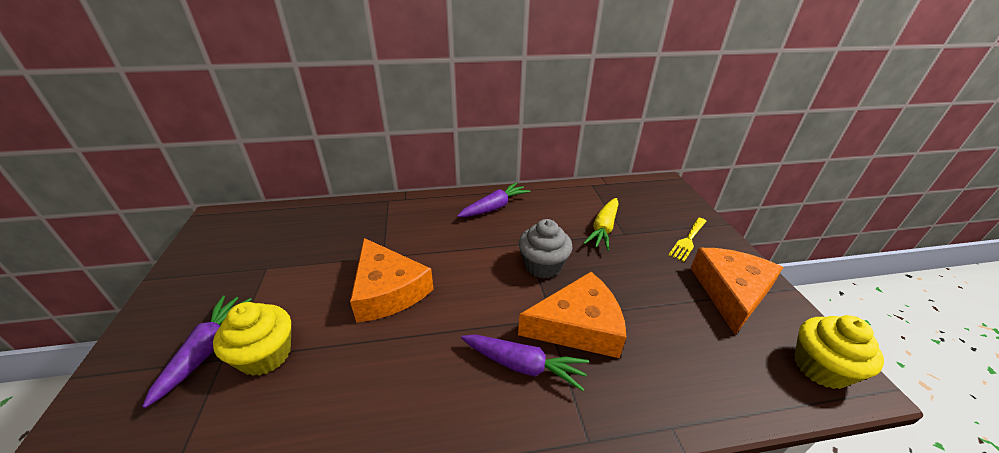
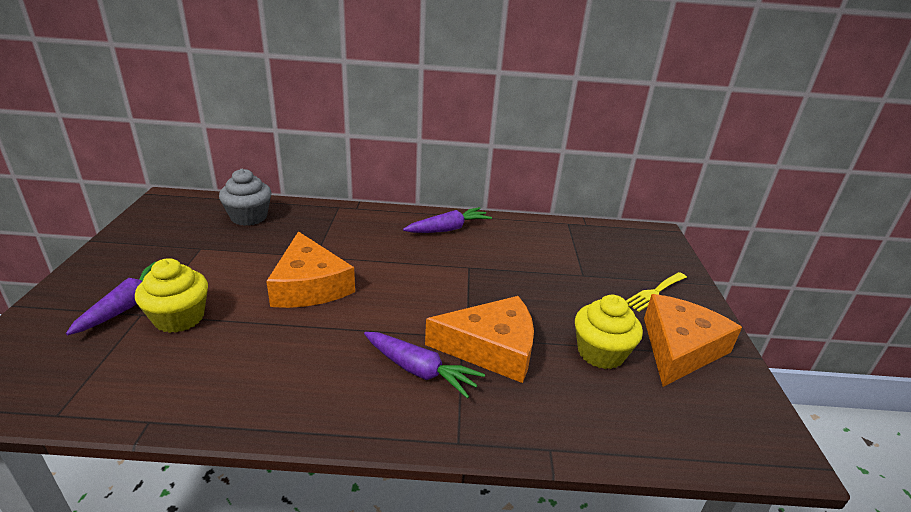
camera: 10 degrees right, 5 degrees down
(542, 265) = (477, 290): grey cupcake -> grey cupcake (249, 217)
(603, 229) = (561, 267): yellow carrot -> none
(820, 367) = (747, 433): yellow cupcake -> yellow cupcake (600, 353)

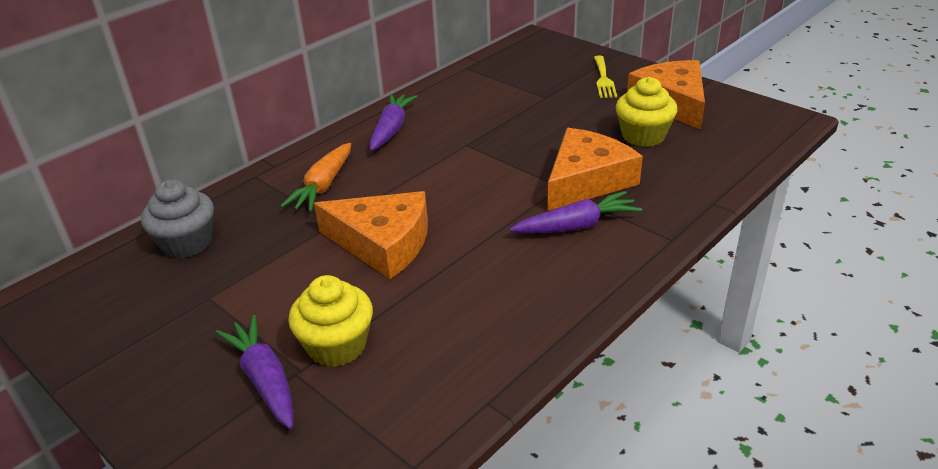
camera: 45 degrees left, 5 degrees up
(352, 234) = (323, 186): none -> orange carrot

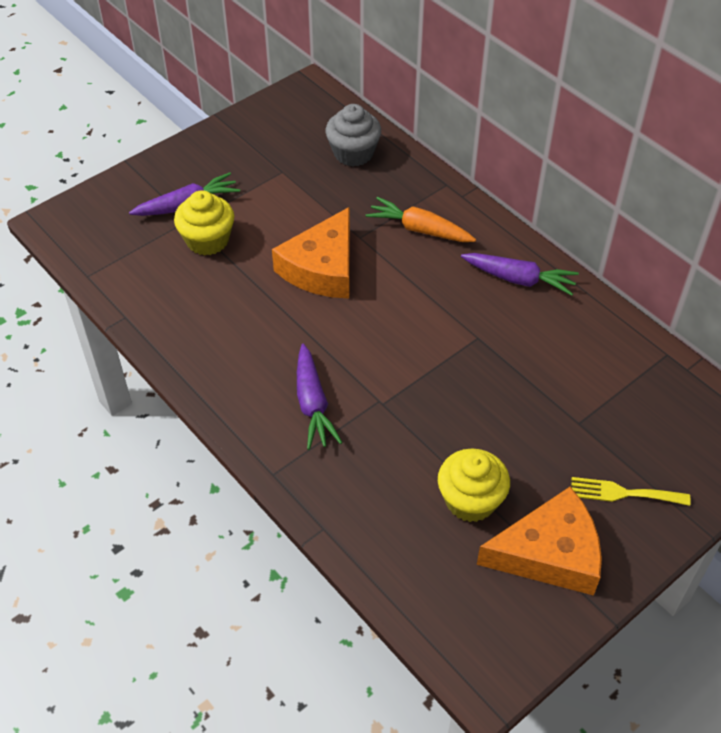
camera: 95 degrees right, 15 degrees up
(586, 180) = (388, 427): orange cheese -> none

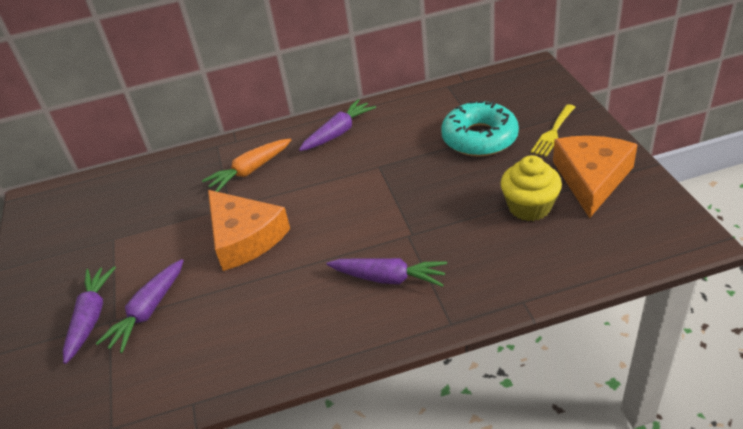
camera: 60 degrees left, 10 degrees down
(207, 240) = (148, 311): yellow cupcake -> purple carrot
(353, 153) = (135, 189): grey cupcake -> none
(575, 418) = (479, 138): none -> turquoise donut

